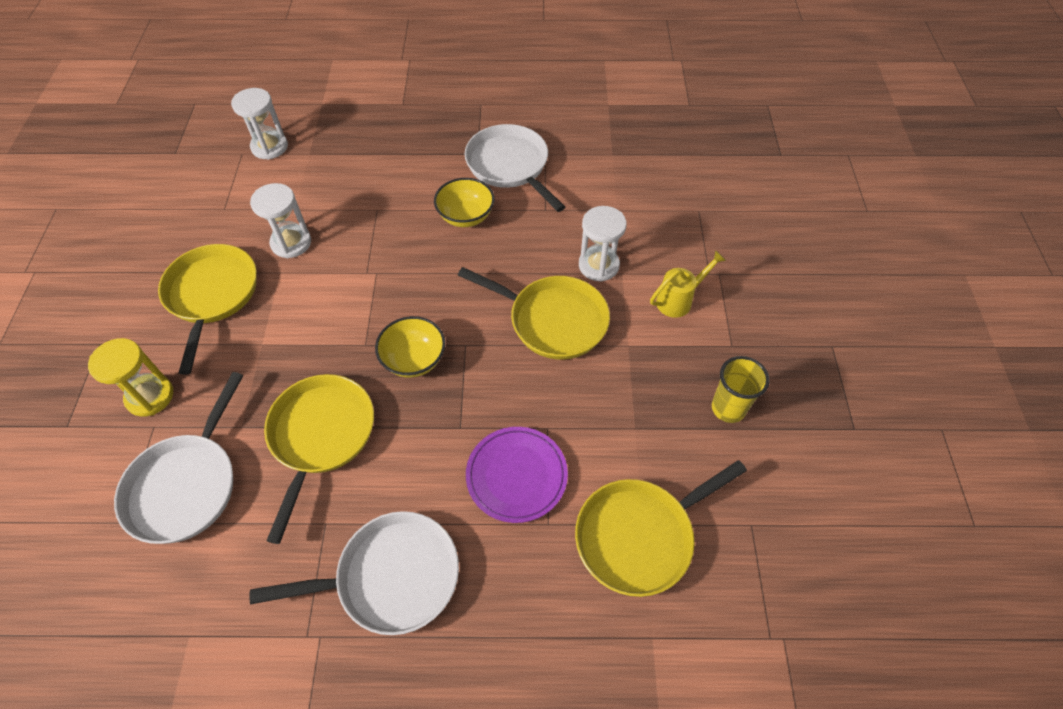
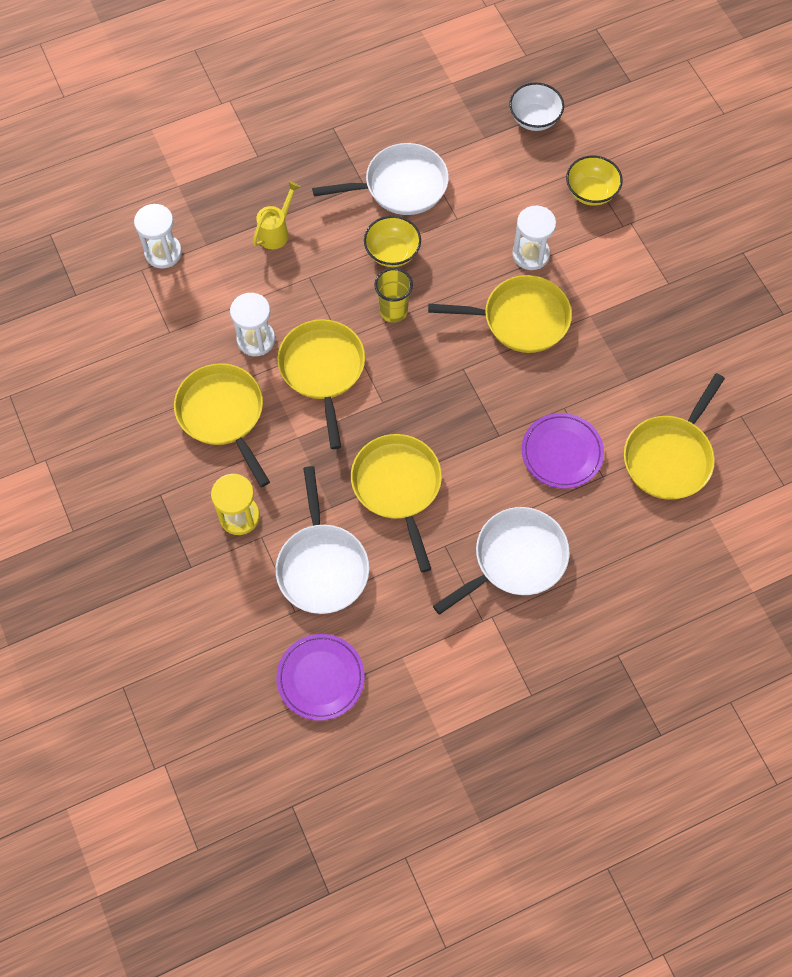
camera: 25 degrees left, 10 degrees up
(87, 615) = (320, 678): none -> purple plate
(330, 292) = (323, 370): none -> yellow pan
(414, 359) = (430, 398): yellow bowl -> yellow bowl (591, 192)
(510, 166) = (400, 186): white pan -> white pan turned 135 degrees clockwise
(669, 154) = (534, 119): none -> white bowl
(678, 300) = (610, 260): yellow watering can -> yellow watering can (276, 232)
(728, 408) = (688, 336): yellow cup -> yellow cup (393, 311)

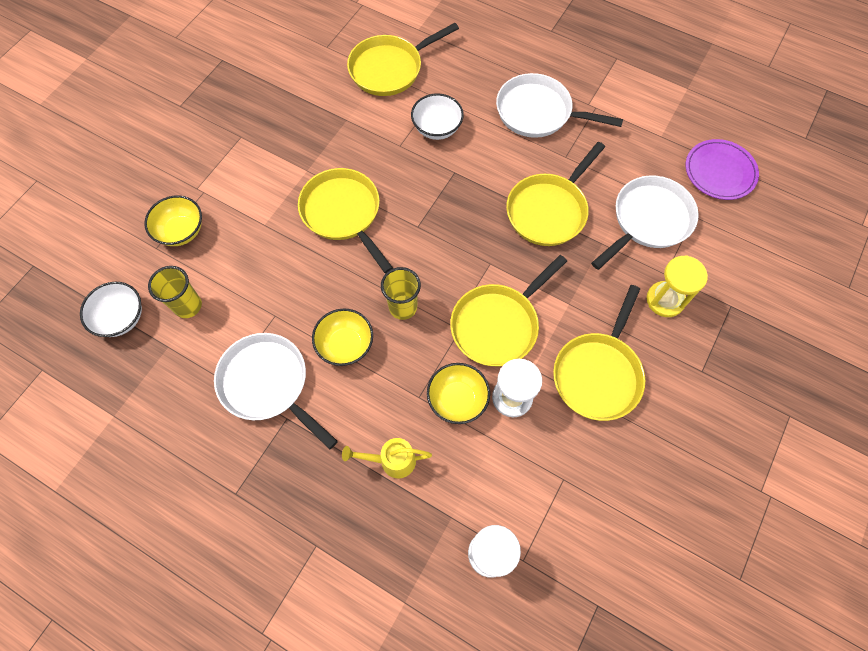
camera: 125 degrees left, 0 degrees up
(286, 301) = (457, 399): none -> yellow bowl
(512, 165) = (188, 306): none -> yellow cup
(530, 254) = (275, 240): white hourglass -> none
(561, 452) = (437, 128): purple plate -> white bowl
(669, 456) = (390, 69): yellow pan -> yellow pan turned 150 degrees clockwise

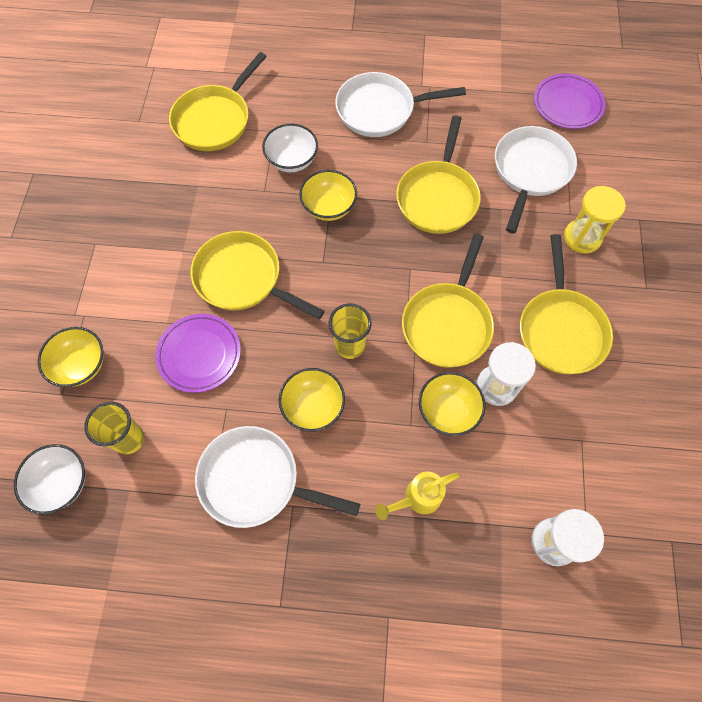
camera: 25 degrees left, 0 degrees up
(276, 262) = (199, 354): none -> purple plate
(447, 181) = (329, 207): none -> yellow bowl

